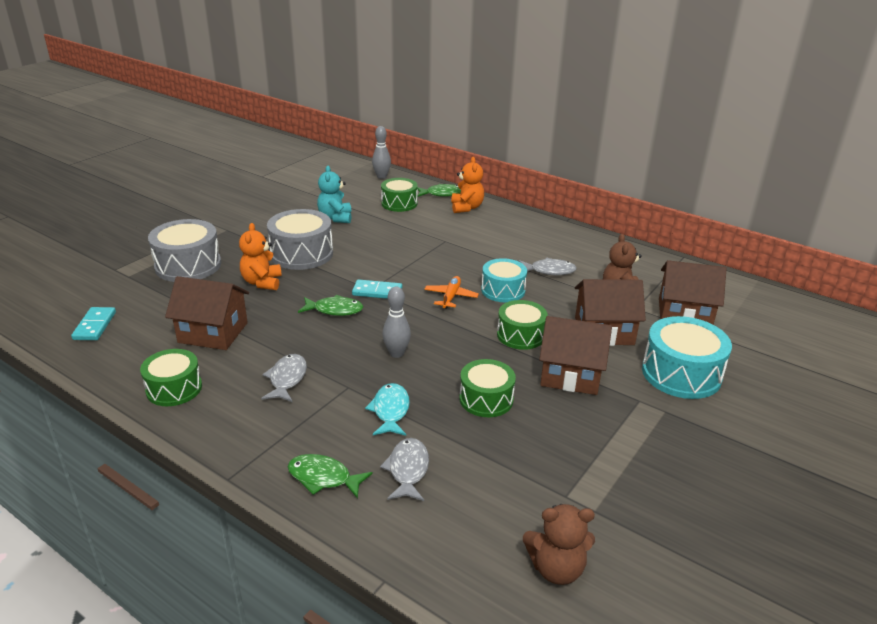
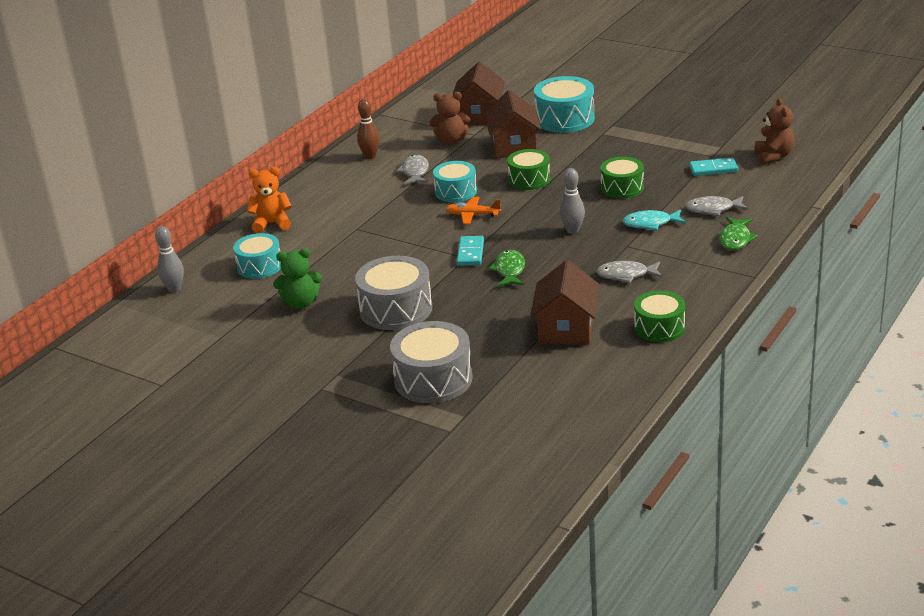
camera: 90 degrees left, 0 degrees up
(94, 326) = (573, 405): turquoise domino -> turquoise domino (713, 169)
(262, 282) = (463, 321): orange teddy bear -> none
(335, 218) = (301, 303): turquoise teddy bear -> green teddy bear
(399, 203) = (259, 266): green drum -> turquoise drum
(442, 194) = (232, 242): green fish -> none
(570, 374) = (579, 158): brown house -> none
(586, 250) = (370, 156): none -> brown bowling pin

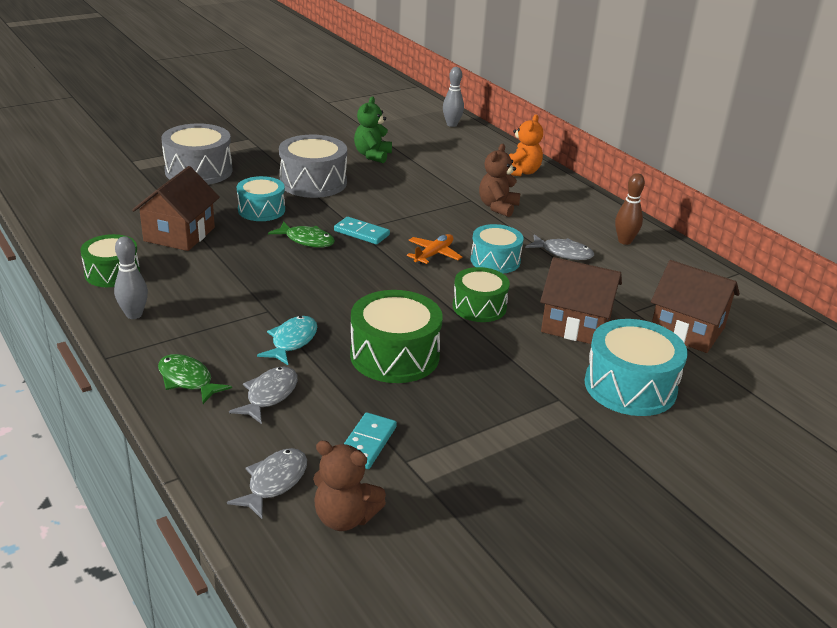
camera: 110 degrees right, 0 degrees up
(259, 266) = (450, 154): turquoise drum -> turquoise drum (261, 210)
(451, 140) = (627, 293): brown teddy bear -> brown teddy bear (498, 207)
(566, 329) = (179, 234): brown house -> brown house turned 75 degrees clockwise
(572, 230) = (337, 293): grey bowling pin -> grey bowling pin (134, 314)
(622, 188) = (394, 355): green drum -> green drum, size x1.51
(626, 275) = (216, 290): grey fish -> grey fish (274, 482)

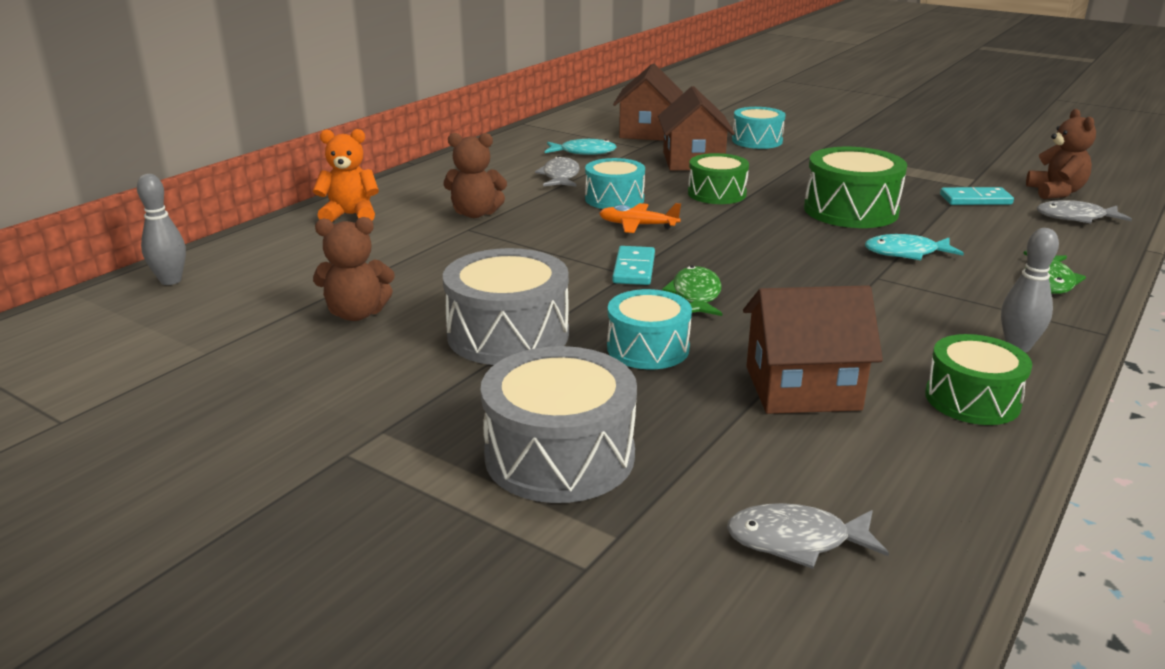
camera: 110 degrees left, 5 degrees down
(269, 395) = (995, 243): grey fish -> grey fish (796, 540)
(372, 155) = (357, 314): green teddy bear -> brown teddy bear
(624, 241) = (503, 158): brown bowling pin -> none
(627, 279) = (583, 152): none -> turquoise fish
(630, 386) = (757, 141): turquoise drum -> turquoise drum, size x0.66

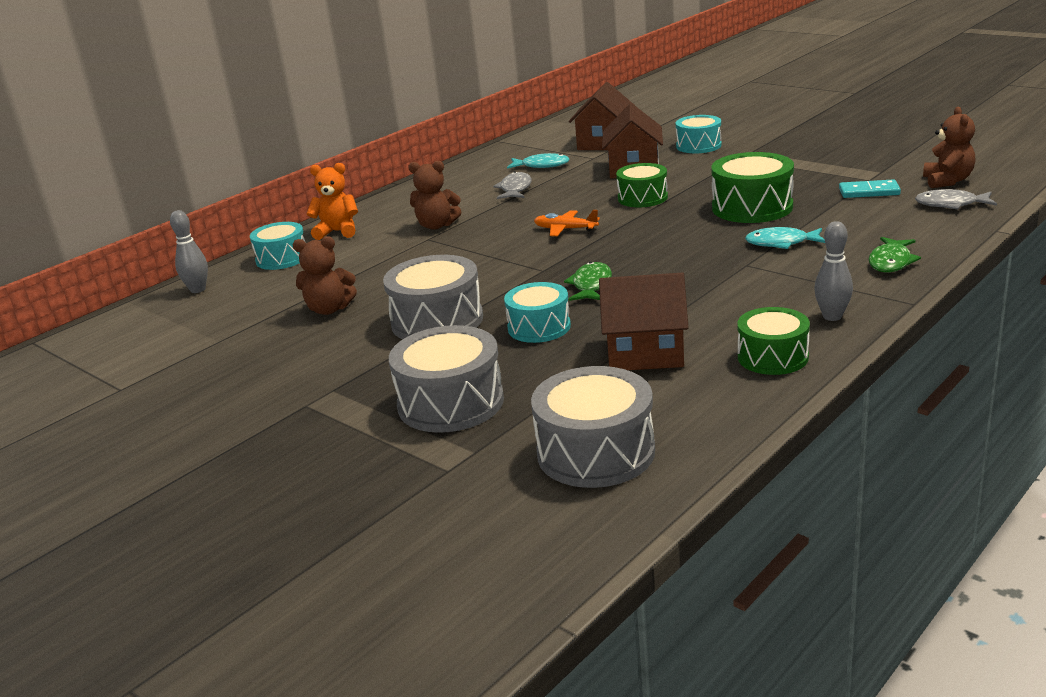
camera: 10 degrees right, 0 degrees up
(614, 199) = (554, 207): turquoise drum -> turquoise drum (282, 258)
(633, 269) = (549, 266): turquoise domino -> none
(796, 540) = (596, 452): grey fish -> grey drum

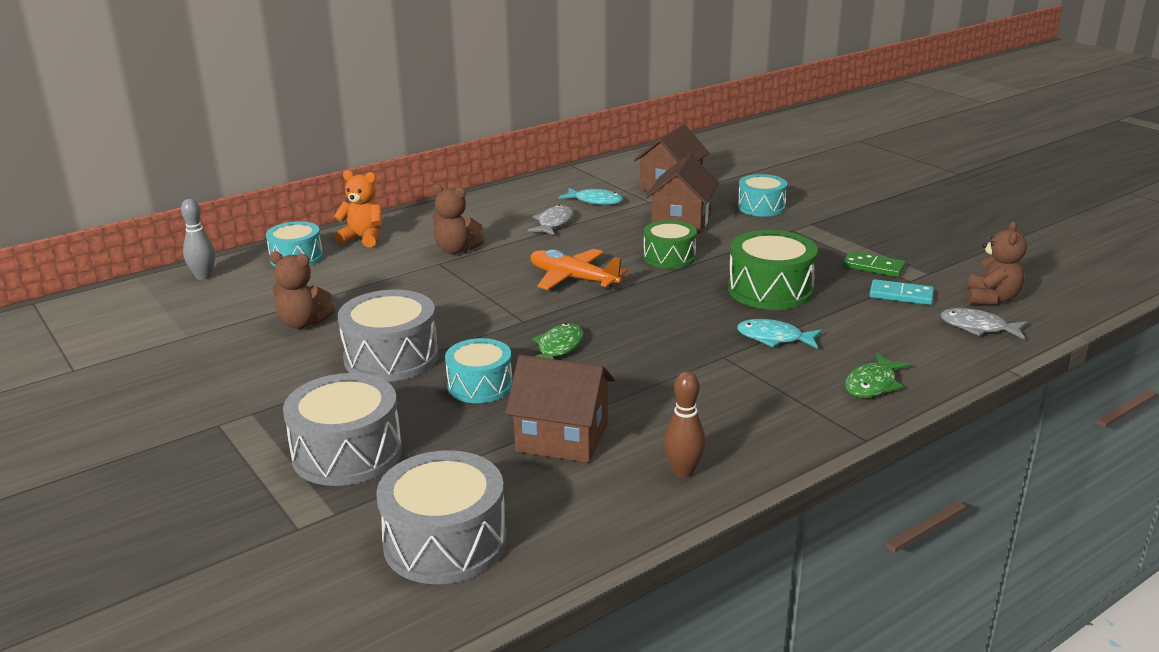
camera: 10 degrees right, 0 degrees up
(565, 229) = (573, 278): orange plane -> orange plane, size x1.53
(772, 357) = (683, 471): green drum -> brown bowling pin
(830, 175) = (873, 267): none -> green domino
(832, 316) = (772, 437): grey bowling pin -> none

